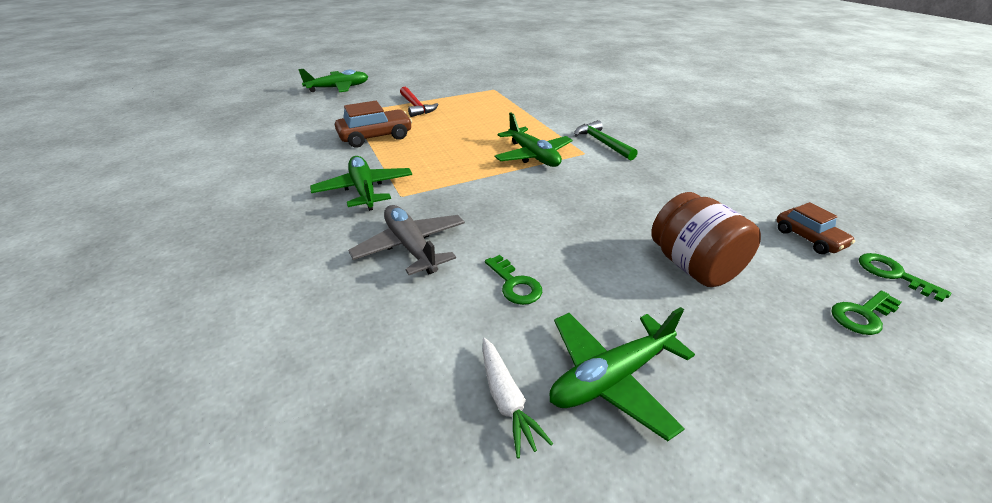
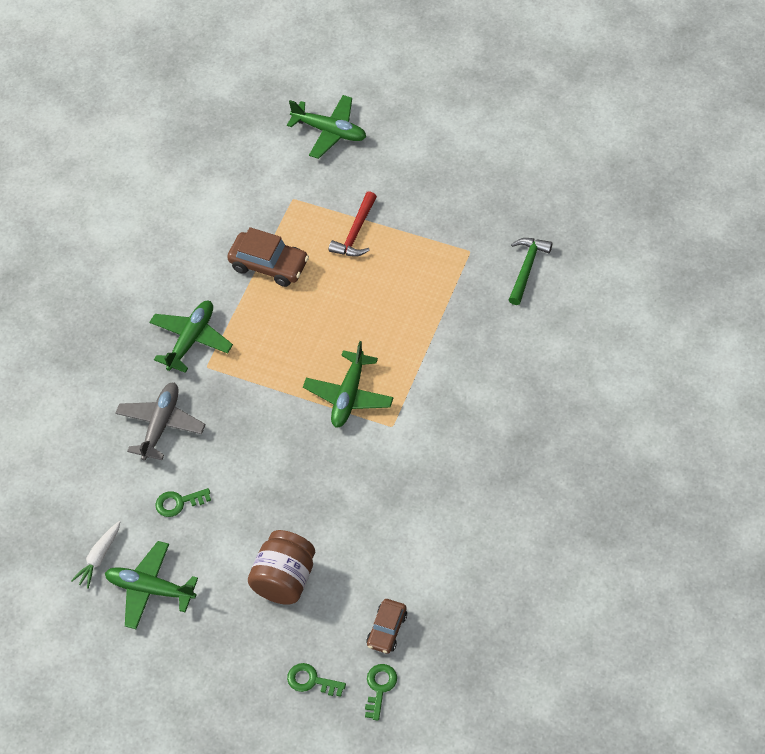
camera: 50 degrees right, 20 degrees up
(515, 284) = (178, 503): green key -> green key turned 60 degrees clockwise
(602, 143) = (426, 425): green hammer -> green hammer (527, 268)

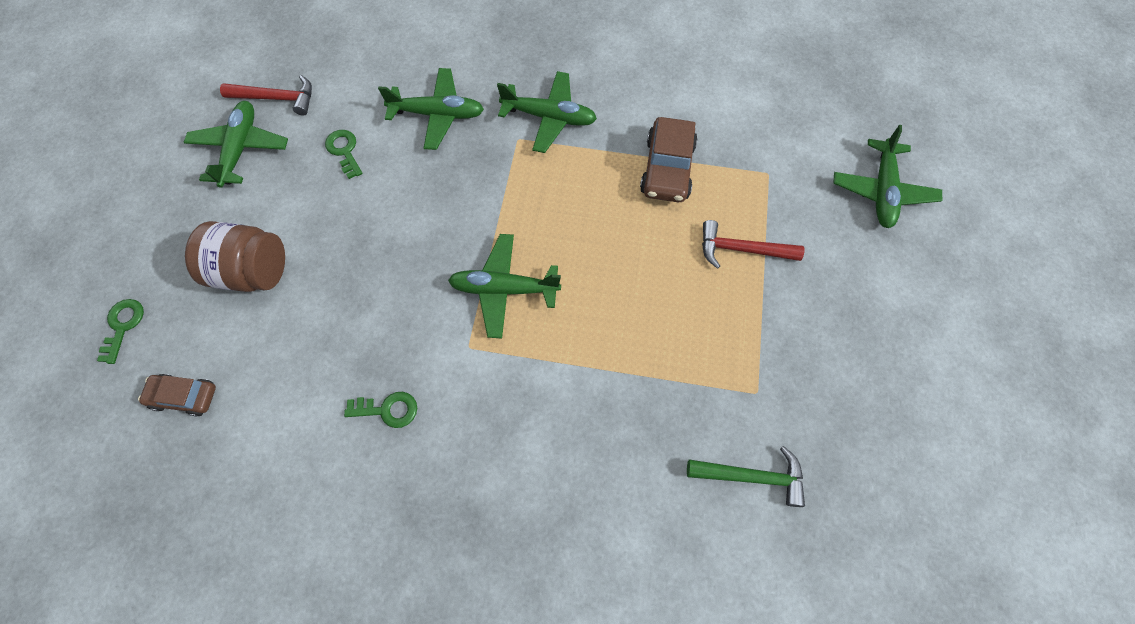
camera: 75 degrees right, 10 degrees up
(99, 557) = (277, 98): white carrot -> red hammer
(161, 425) = (437, 114): grey plane -> green plane
(379, 687) = (108, 403): green key -> green key (388, 409)

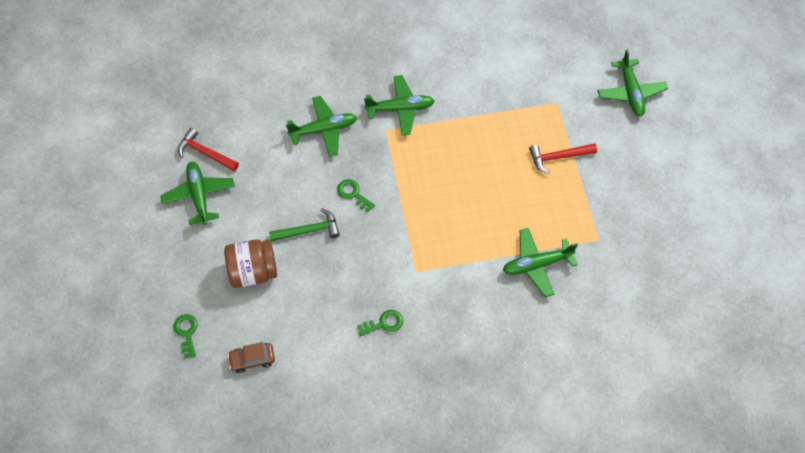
camera: 20 degrees left, 5 degrees down
(277, 98) = (205, 153): red hammer -> red hammer turned 135 degrees counterclockwise
(344, 151) = (272, 174): green key -> green key (353, 194)
(504, 289) = (422, 229): green plane -> green plane (537, 264)
(667, 169) = (492, 120): brown car -> none
(752, 476) = (613, 287): green hammer -> green hammer (309, 230)

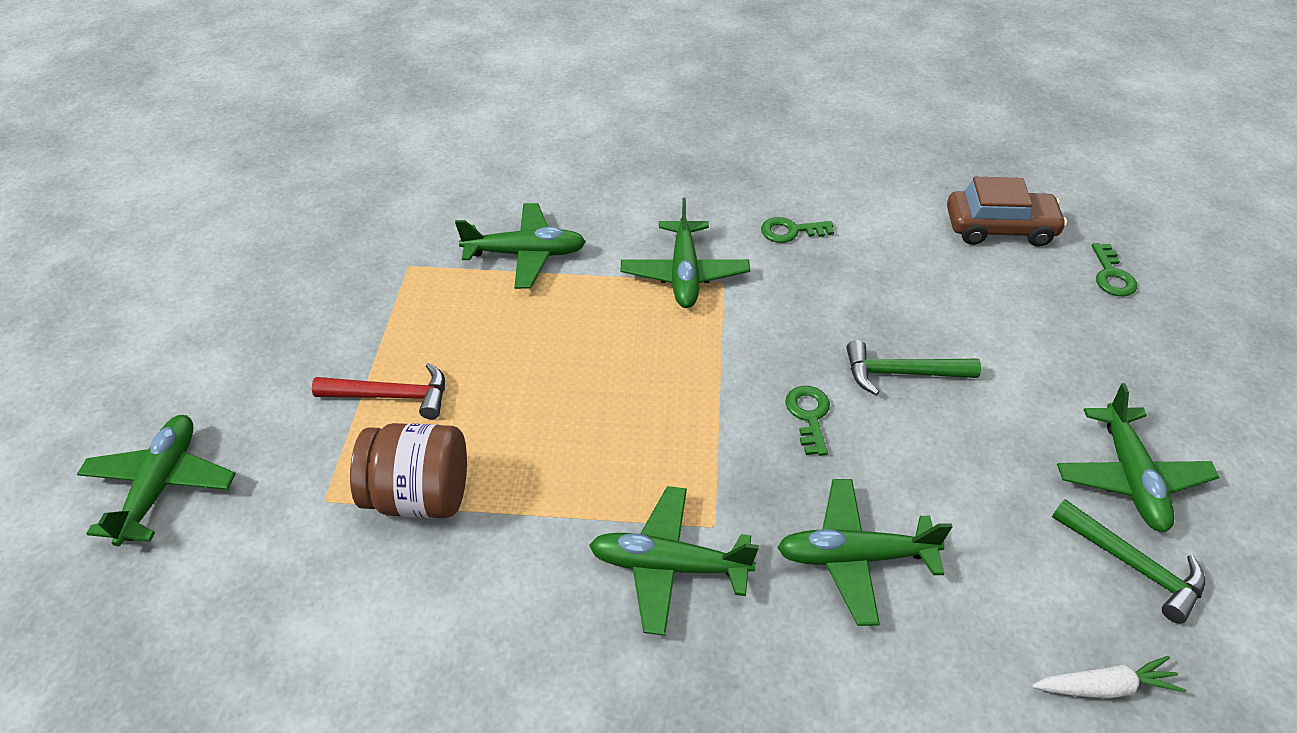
camera: 165 degrees left, 15 degrees down
(205, 153) = (1133, 565): red hammer -> green hammer
(225, 102) = (1104, 687): none -> white carrot
(252, 359) = (999, 228): brown car -> brown car, size x1.58
(253, 271) = (1005, 332): brown jar -> brown jar (419, 496)
(353, 194) = (809, 416): green key -> green key turned 150 degrees counterclockwise
(439, 272) = (684, 274): none -> green plane

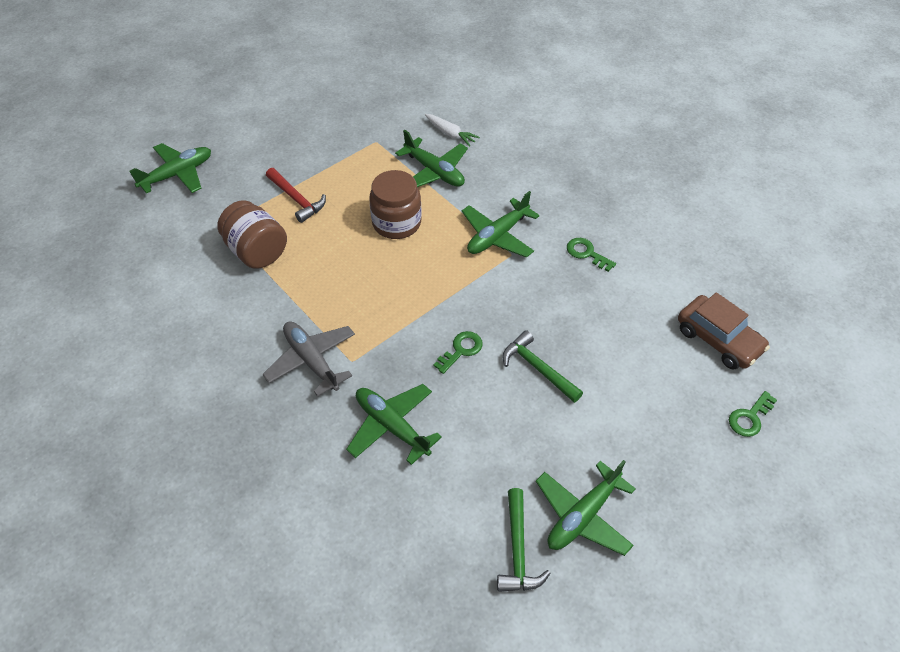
camera: 45 degrees right, 5 degrees up
(556, 336) = (396, 223): none -> brown jar
(669, 566) = (312, 361): green plane -> grey plane
(1104, 687) = (421, 577): white carrot -> white carrot (450, 133)

